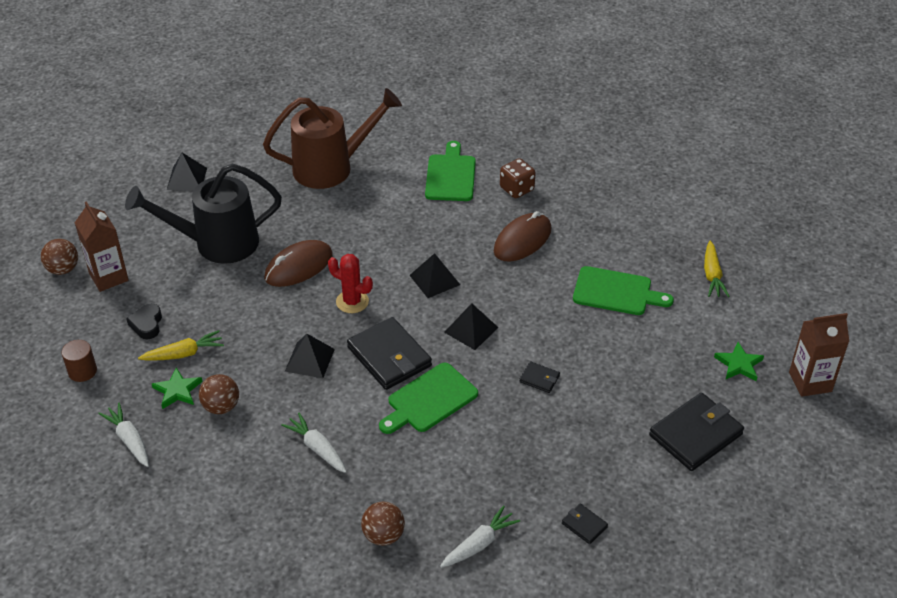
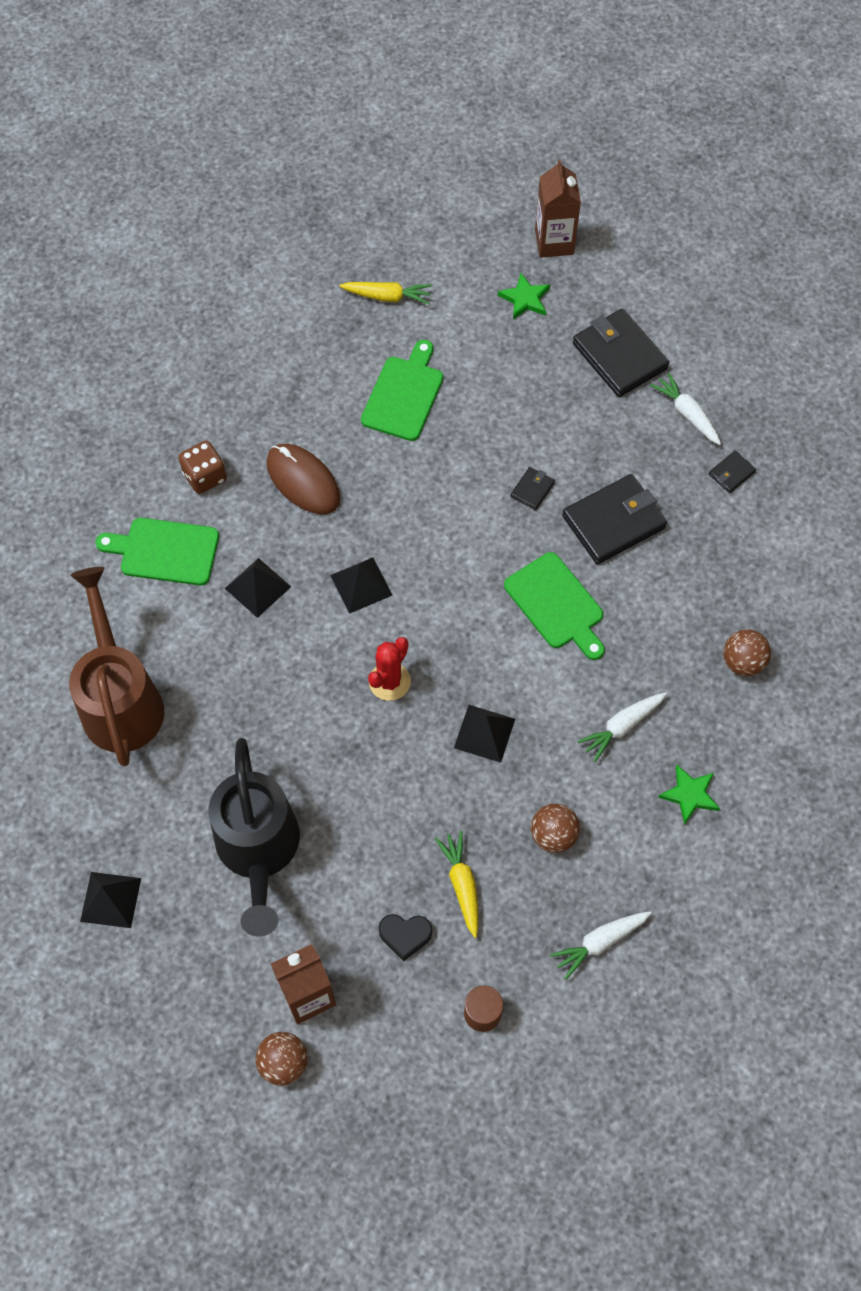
camera: 85 degrees left, 20 degrees up
(177, 390) = (524, 889): green star -> green star (689, 795)
(298, 267) = (318, 745): brown mouse -> none
(389, 357) = (486, 643): black wallet -> black wallet (613, 522)
(471, 330) = (450, 552): black pyramid -> black pyramid (258, 587)
(479, 544) = (753, 571): white carrot -> white carrot (687, 413)

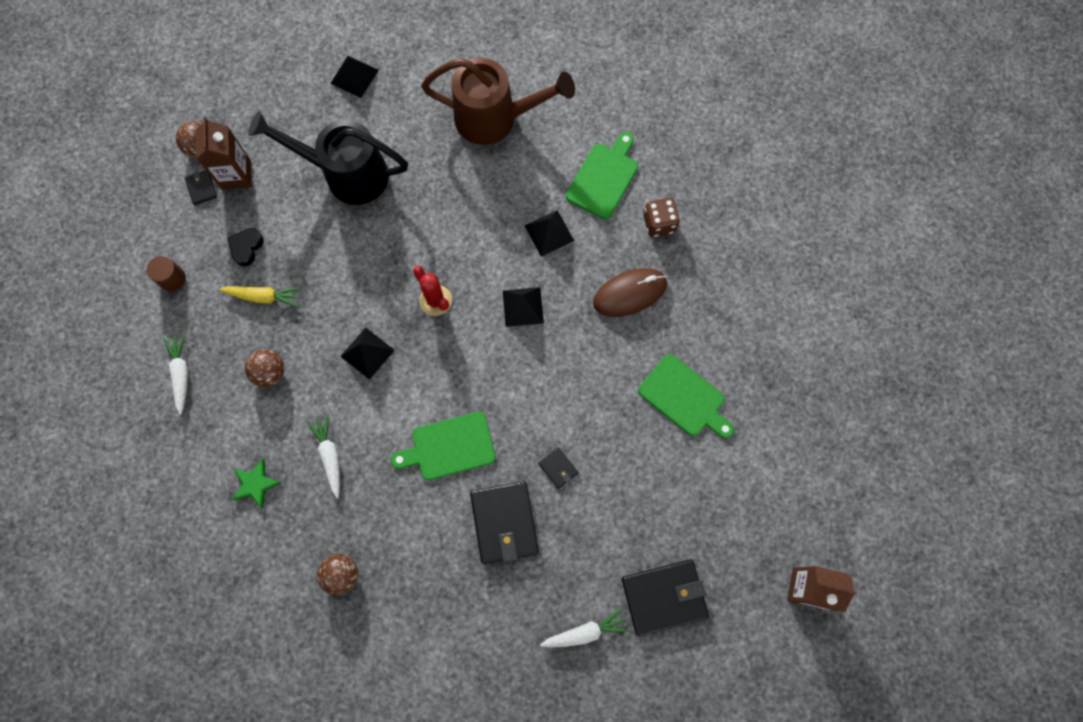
camera: 110 degrees right, 10 degrees up
(388, 297) = (789, 419): yellow carrot -> none
(525, 299) = (751, 537): green star -> none
(731, 473) = (513, 645): black wallet -> black wallet (201, 188)

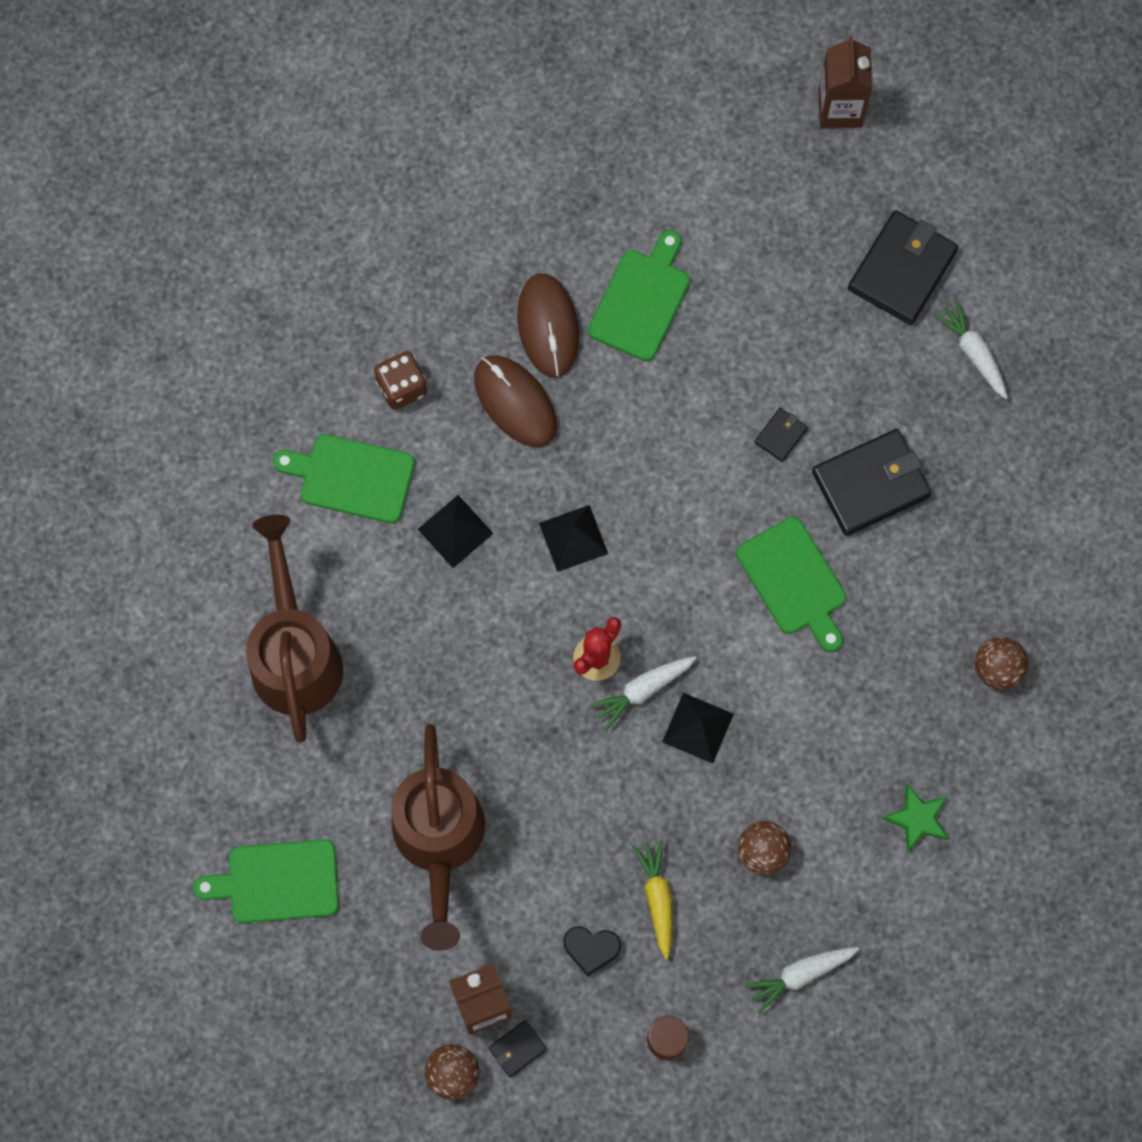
camera: 105 degrees left, 0 degrees up
(329, 455) = (851, 733): white carrot -> white carrot (642, 690)
(347, 174) = (439, 841): black watering can -> brown watering can
(354, 76) = (277, 881): black pyramid -> green cutting board
(664, 597) = (902, 270): black wallet -> black wallet turned 60 degrees clockwise
(680, 329) = (548, 326): none -> brown mouse

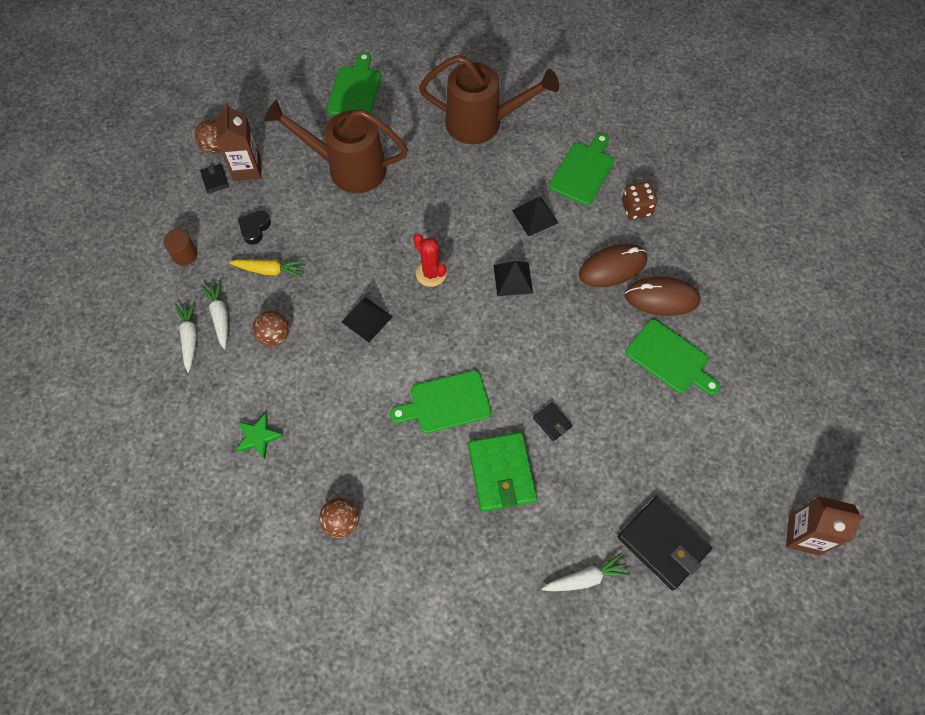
camera: 105 degrees right, 10 degrees down
(642, 690) = (401, 293): white carrot -> white carrot (220, 316)
(871, 484) = (501, 473): black wallet -> green wallet

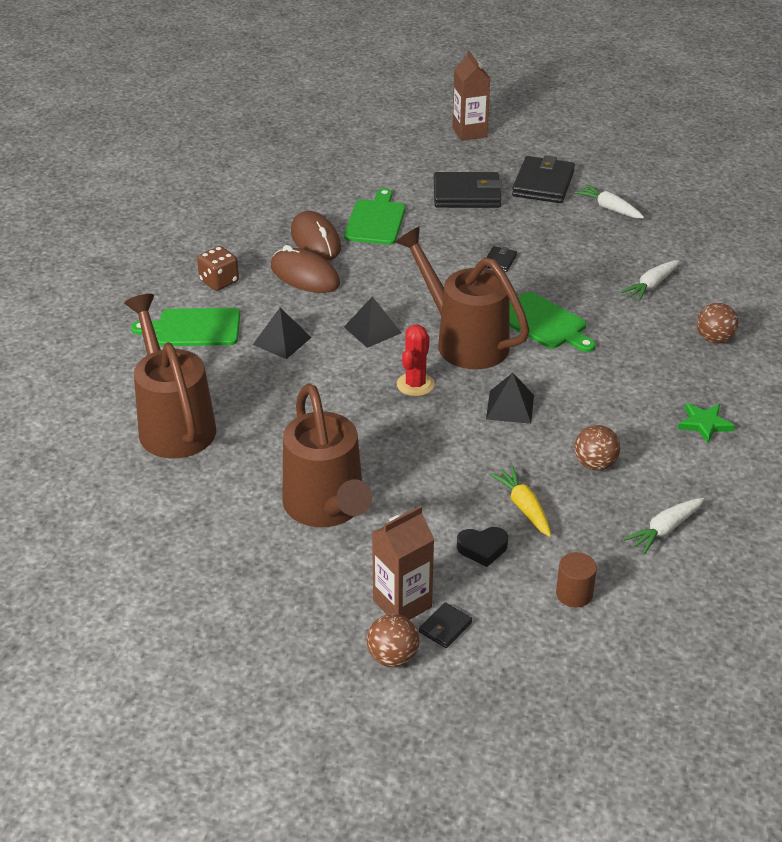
camera: 120 degrees left, 25 degrees down
(220, 316) = (616, 519): white carrot -> white carrot (651, 286)
(355, 90) = (192, 559): green cutting board -> none
(460, 332) = (464, 341): none -> brown watering can
(501, 473) = (573, 272): green wallet -> none
(677, 459) = (466, 194): none -> black wallet

